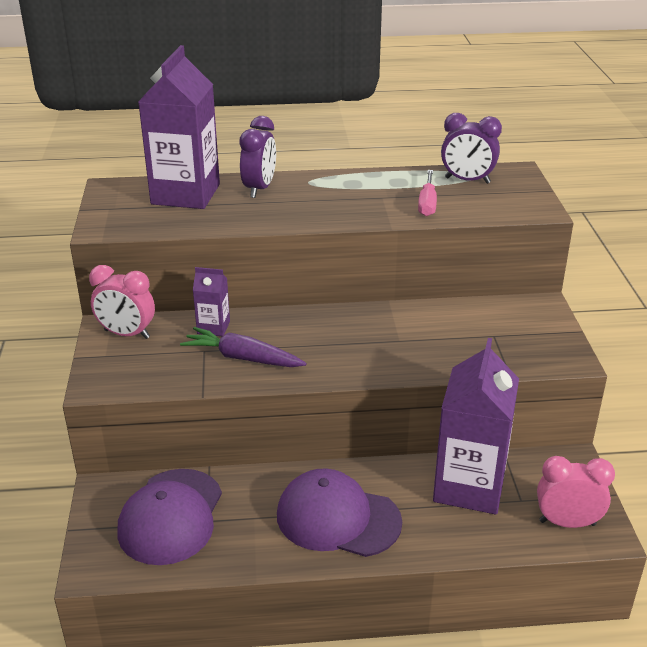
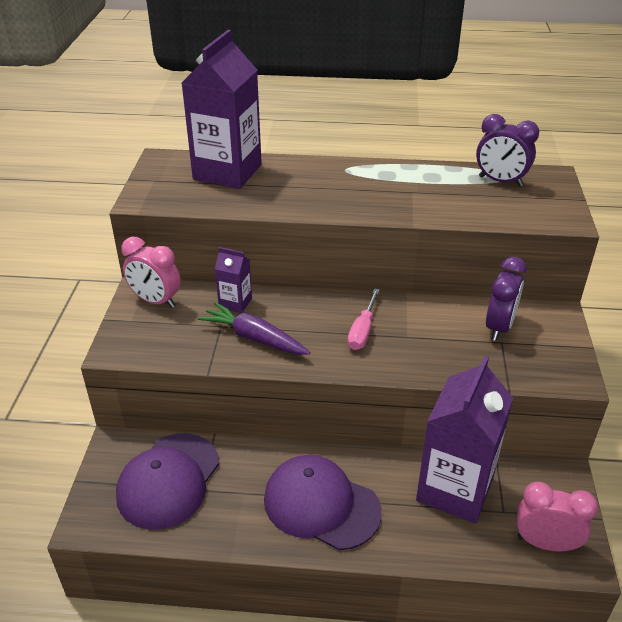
camera: 10 degrees right, 5 degrees up
(259, 189) = (297, 172): purple clock -> purple clock (499, 327)
(427, 203) = (454, 203): pink screwdriver -> pink screwdriver (362, 331)

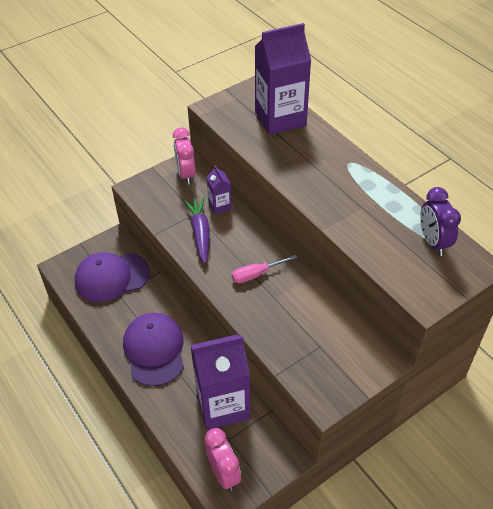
camera: 50 degrees right, 10 degrees up
(499, 327) = (333, 337): purple clock -> none

